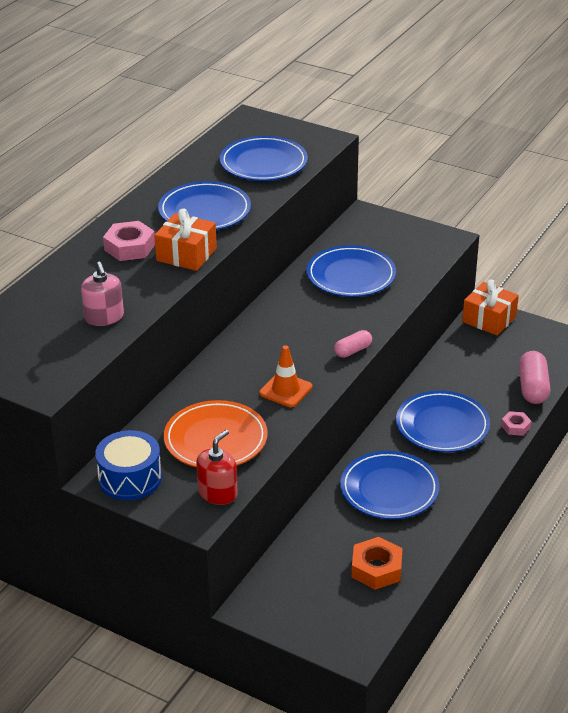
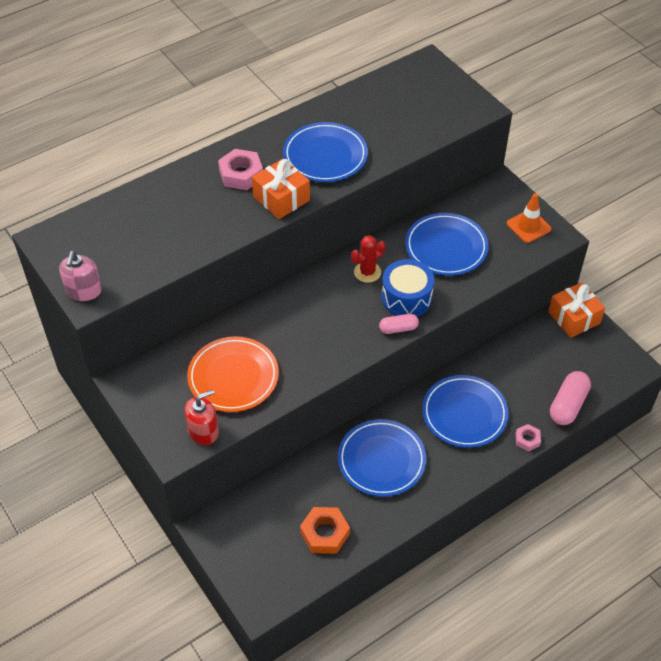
camera: 25 degrees right, 15 degrees up
(104, 317) = (176, 242): pink soap dispenser -> pink soap dispenser (84, 291)
(130, 478) = (146, 389): blue drum -> blue drum (406, 297)
(263, 163) = (408, 118): blue plate -> none
(285, 390) = (318, 348): orange traffic cone -> orange traffic cone (528, 226)
(289, 316) = (367, 272): none -> red cactus

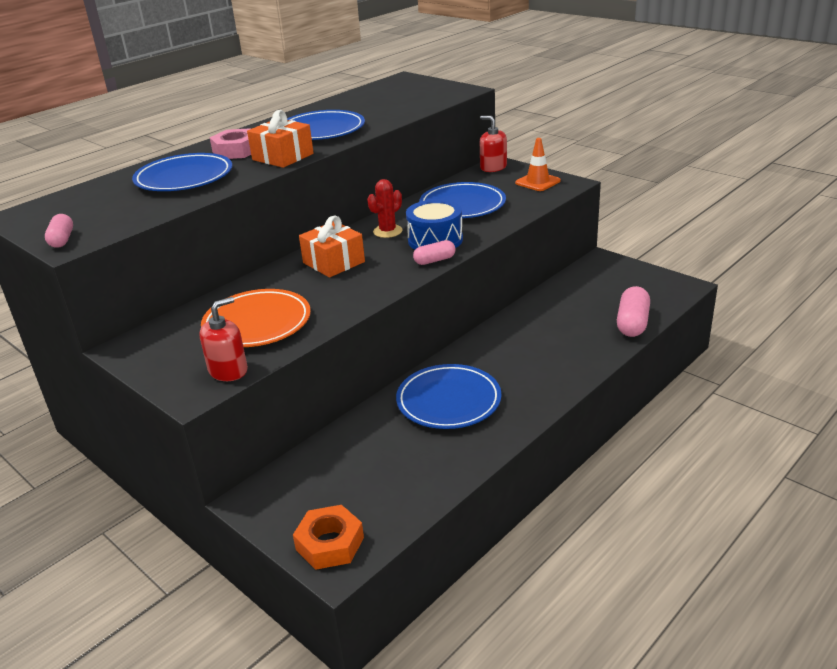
camera: 10 degrees left, 20 degrees down
(84, 291) = (62, 240): pink soap dispenser -> pink capsule
(325, 533) = (402, 477): orange nut -> orange nut (330, 543)
(464, 414) = (526, 348): blue plate -> blue plate (184, 178)
(494, 188) = (493, 167): none -> red soap dispenser
(527, 439) = (603, 355): pink nut -> none
(574, 317) = (605, 265): orange gift -> orange gift (334, 262)

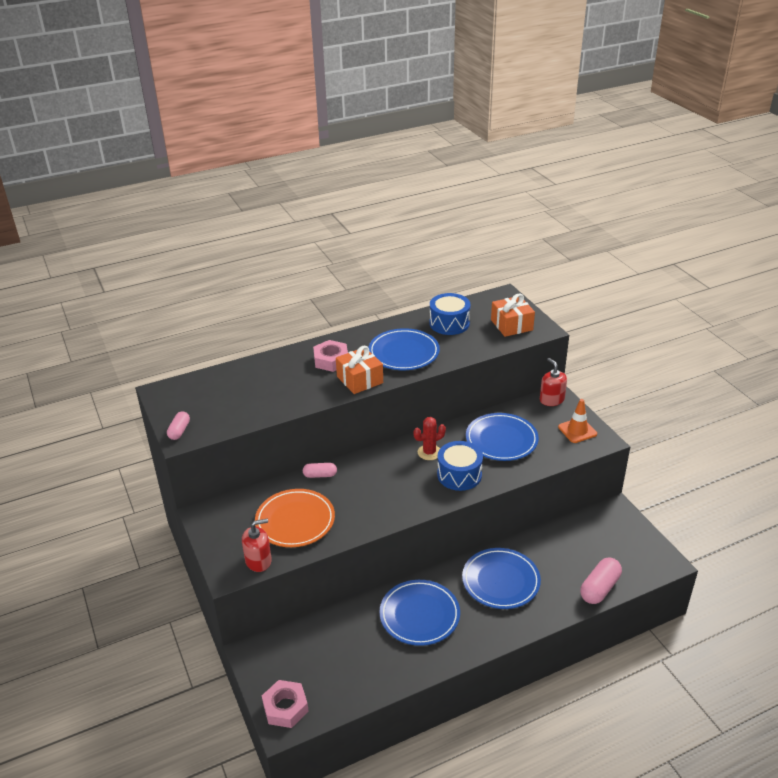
camera: 20 degrees right, 5 degrees up
(184, 178) = (282, 384): blue plate -> blue plate (500, 581)
(330, 543) = (285, 707): orange nut -> pink nut
(334, 262) = (374, 474): orange gift -> orange gift (511, 325)
(358, 104) = (449, 323): none -> blue drum
(434, 260) = (447, 498): pink capsule -> pink capsule (320, 475)

